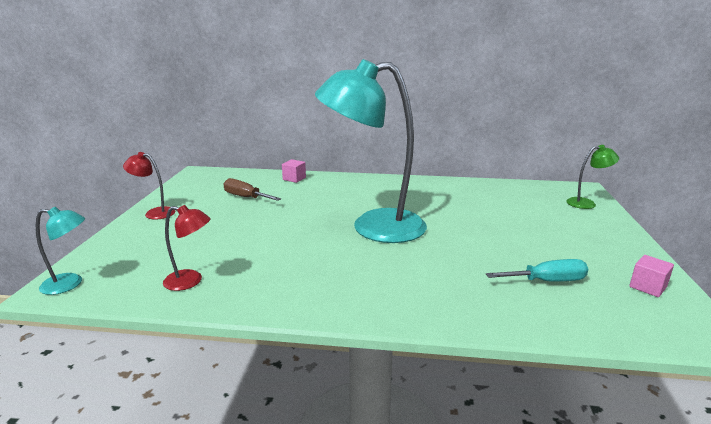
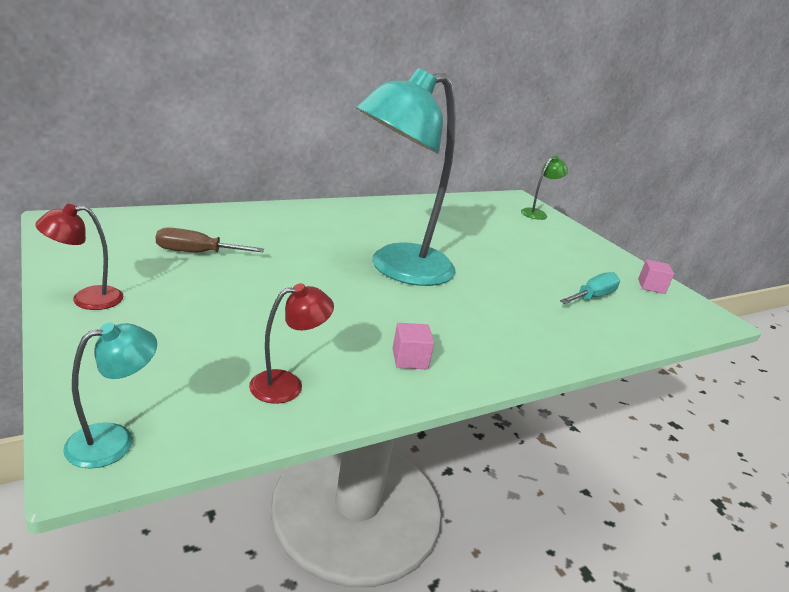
camera: 40 degrees left, 5 degrees up
(294, 179) = (227, 216): pink cube -> pink cube (410, 359)

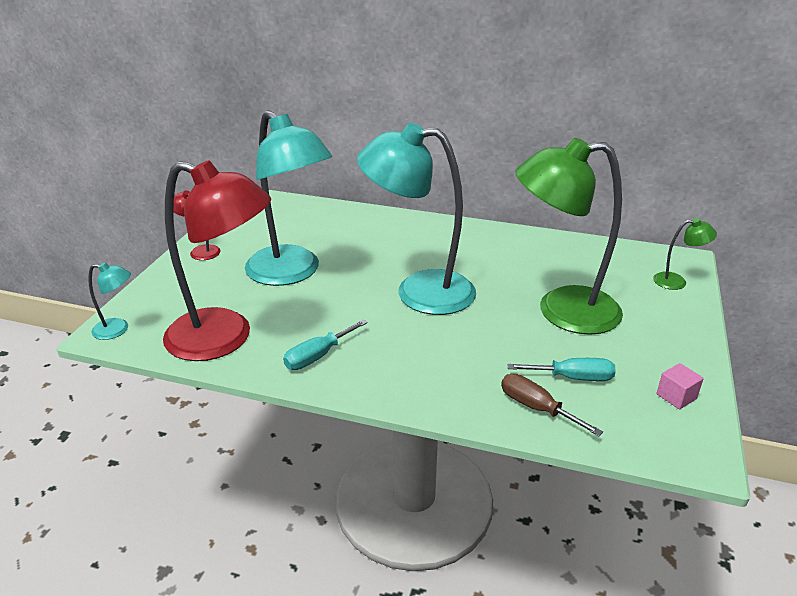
camera: 50 degrees right, 5 degrees up
(197, 253) = (295, 238): brown screwdriver -> brown screwdriver (536, 408)
(251, 289) = (291, 273): none -> turquoise lamp
(287, 384) = (224, 339): red lamp -> red lamp, size x2.40
(410, 359) = (318, 356): pink cube -> turquoise screwdriver
(512, 252) = (561, 311): none -> green lamp

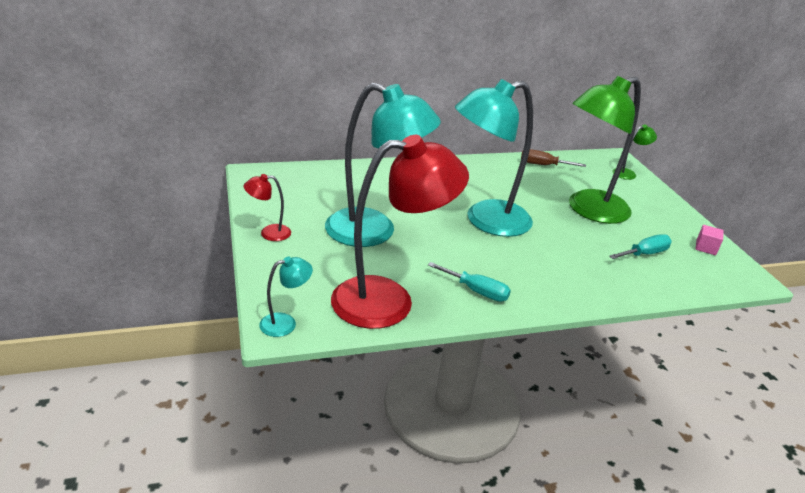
camera: 35 degrees left, 0 degrees up
(318, 356) = (476, 291): turquoise screwdriver -> turquoise screwdriver turned 75 degrees counterclockwise
(536, 408) = (648, 280): brown screwdriver -> brown screwdriver (543, 165)

